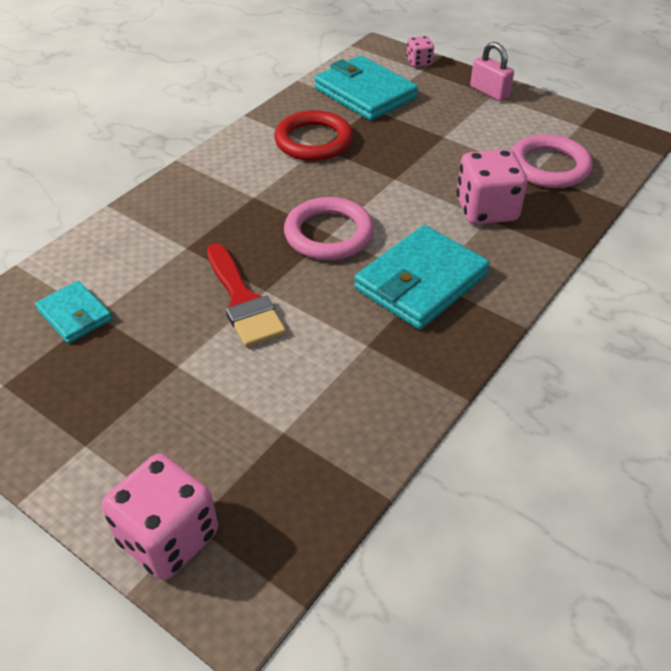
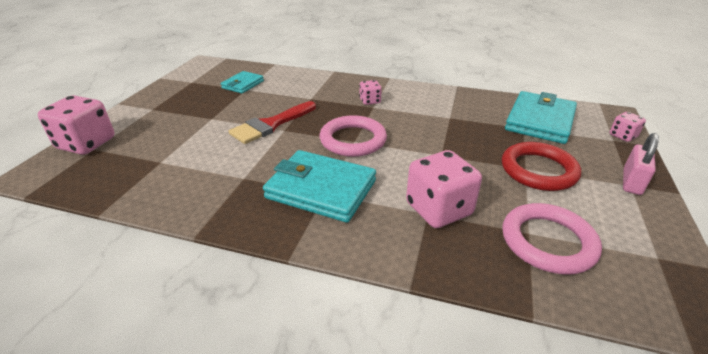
camera: 70 degrees right, 10 degrees down
(235, 195) = (370, 101): none -> pink dice
(313, 141) = (453, 113): red ring -> red ring (538, 170)

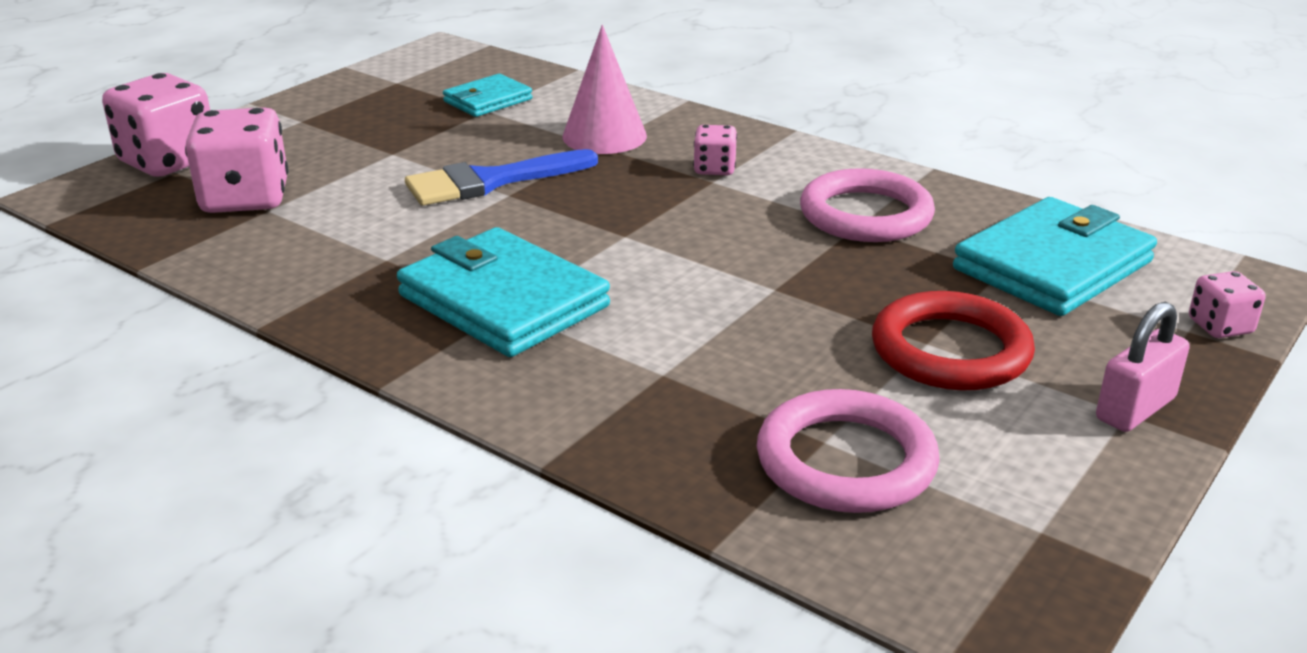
camera: 20 degrees right, 5 degrees down
(271, 125) = (490, 181): red brush -> blue brush
(309, 93) = (604, 136): none -> pink cone
(353, 140) = (623, 233): pink ring -> pink ring (865, 215)
(438, 209) = (688, 372): pink dice -> pink dice (245, 198)

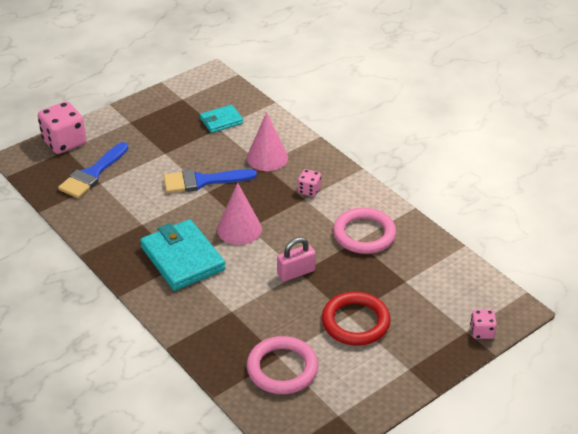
camera: 15 degrees right, 10 degrees up
(245, 198) = (92, 174): pink dice -> blue brush
(605, 240) = (239, 229): none -> pink cone
(1052, 265) = (431, 282): turquoise wallet -> none
(1135, 409) = (413, 367): pink padlock -> pink padlock (296, 272)

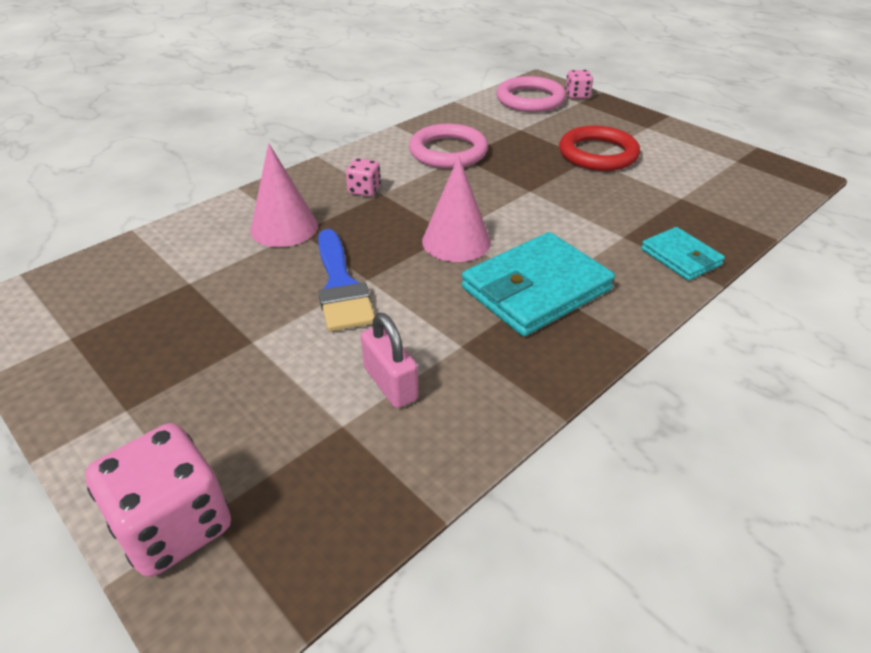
camera: 95 degrees left, 0 degrees up
(92, 174) = (310, 444): blue brush -> none
(221, 121) = (167, 280): turquoise wallet -> turquoise wallet (680, 257)
(282, 368) = (697, 194): pink ring -> pink ring (530, 100)
(296, 272) = (531, 193): pink padlock -> pink padlock (390, 383)

